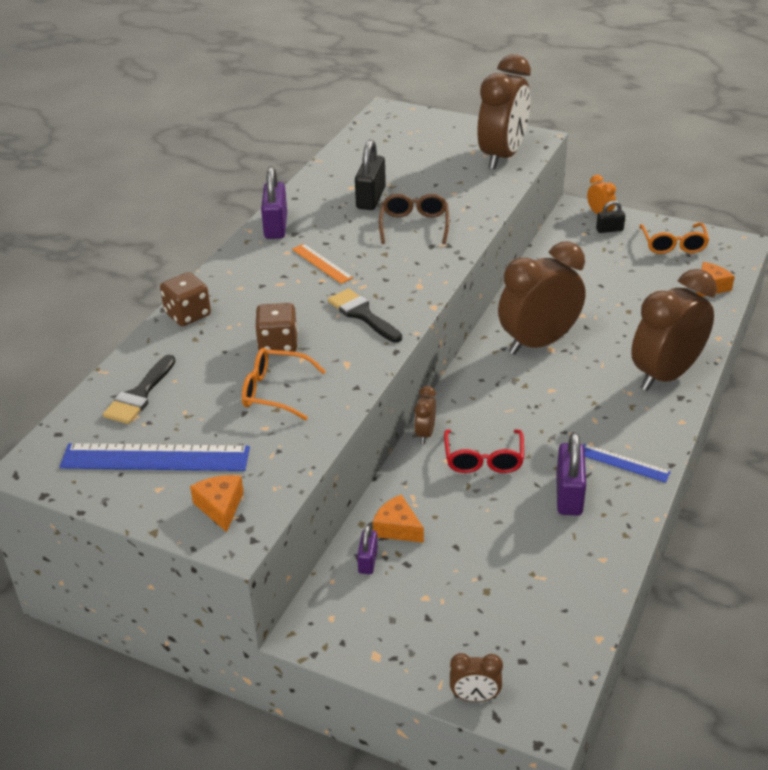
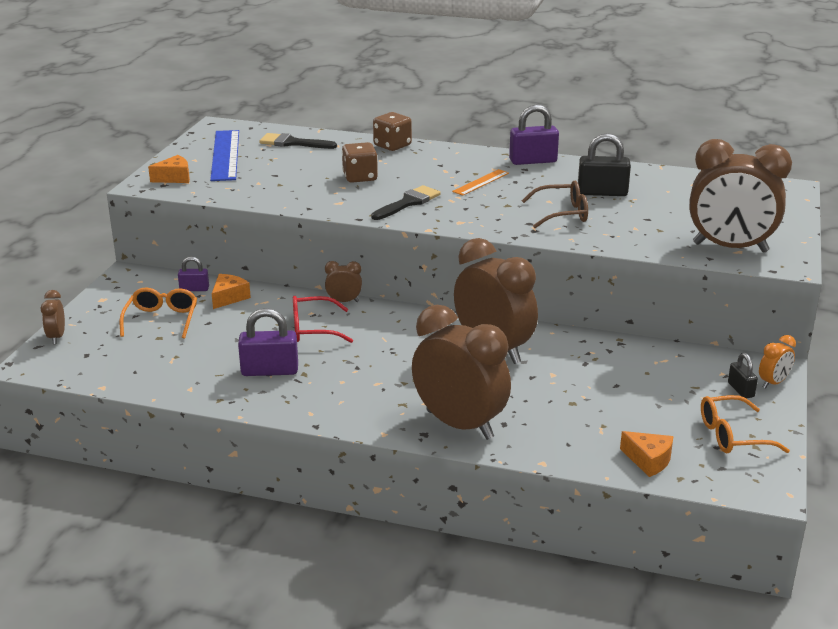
camera: 80 degrees right, 10 degrees down
(275, 391) = (300, 182): orange glasses -> orange glasses (161, 320)
(624, 463) = (315, 399): blue ruler -> none

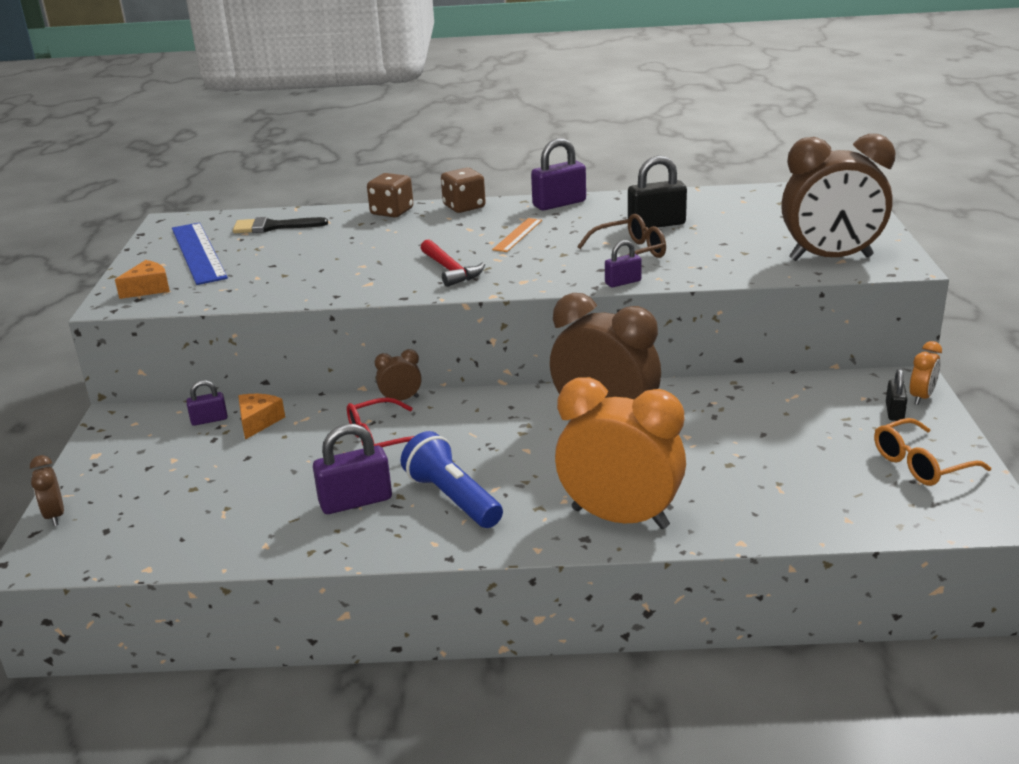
camera: 15 degrees left, 0 degrees up
(161, 320) = (185, 466): orange glasses -> none
(341, 383) = (452, 498): none -> blue flashlight
(360, 177) = (376, 251): brown dice -> brown dice (464, 207)
(408, 203) = (450, 270): black brush -> red hammer
(459, 425) = (620, 518): brown clock -> orange clock
(539, 237) = (623, 282): none -> purple padlock
(648, 460) = (853, 513): orange cheese -> none
(740, 390) = (894, 412): black padlock -> black padlock turned 45 degrees clockwise

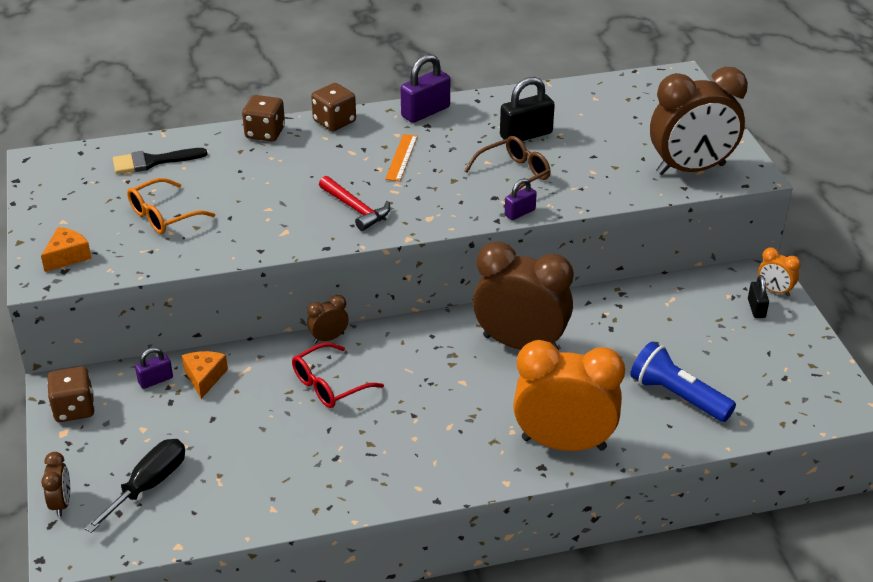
camera: 15 degrees left, 10 degrees up
(55, 516) = (61, 503): brown clock -> brown clock turned 150 degrees counterclockwise
(117, 436) = (74, 409): none -> brown dice
(150, 509) = (148, 485): none -> black screwdriver
(198, 252) = (93, 203): blue ruler -> none
(355, 501) = (333, 454): purple padlock -> none
(452, 498) = (416, 440): blue flashlight -> blue flashlight (677, 396)
(921, 397) = (774, 291): orange clock -> orange clock turned 105 degrees clockwise
(921, 464) = (787, 361): orange glasses -> orange glasses (164, 215)

